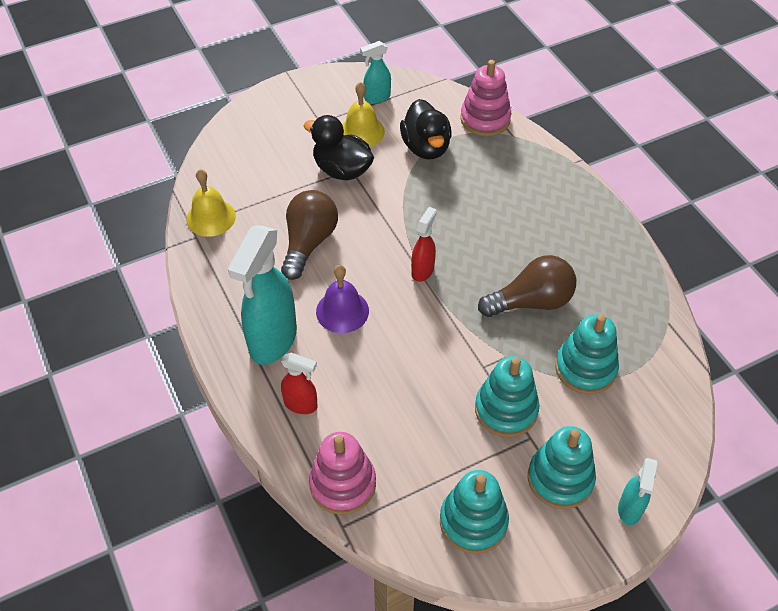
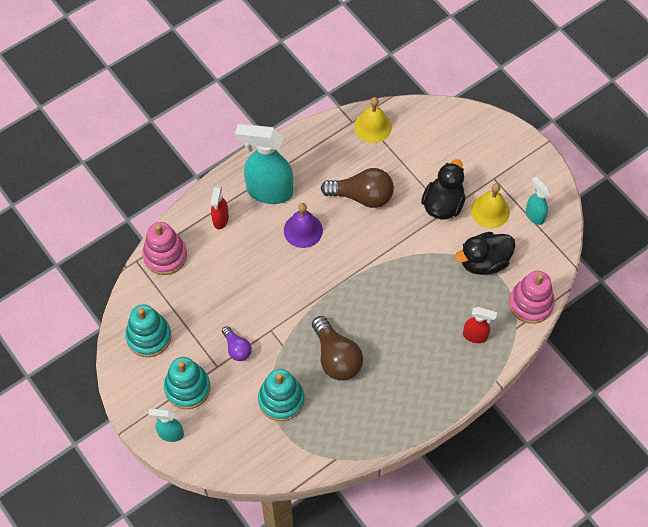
camera: 80 degrees right, 10 degrees up
(423, 270) = (351, 278): red spray bottle -> red spray bottle (475, 336)
(506, 410) = (237, 348): turquoise stacking toy -> purple light bulb

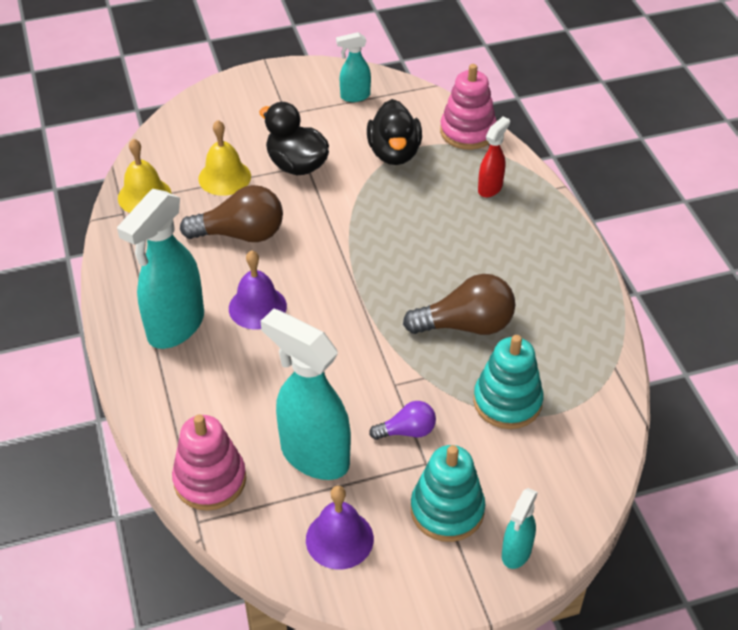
camera: 70 degrees left, 15 degrees down
(149, 337) = (339, 539): turquoise stacking toy -> purple bell
(201, 303) = (314, 455): none -> turquoise spray bottle
(220, 220) = (188, 394): red spray bottle -> none
(362, 196) = (240, 234): brown light bulb -> brown light bulb turned 60 degrees clockwise
(490, 211) = (328, 129): yellow bell -> yellow bell (224, 177)

